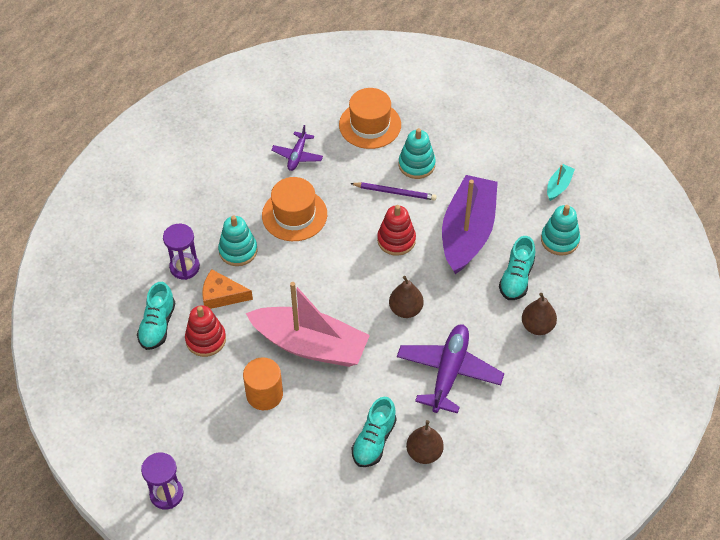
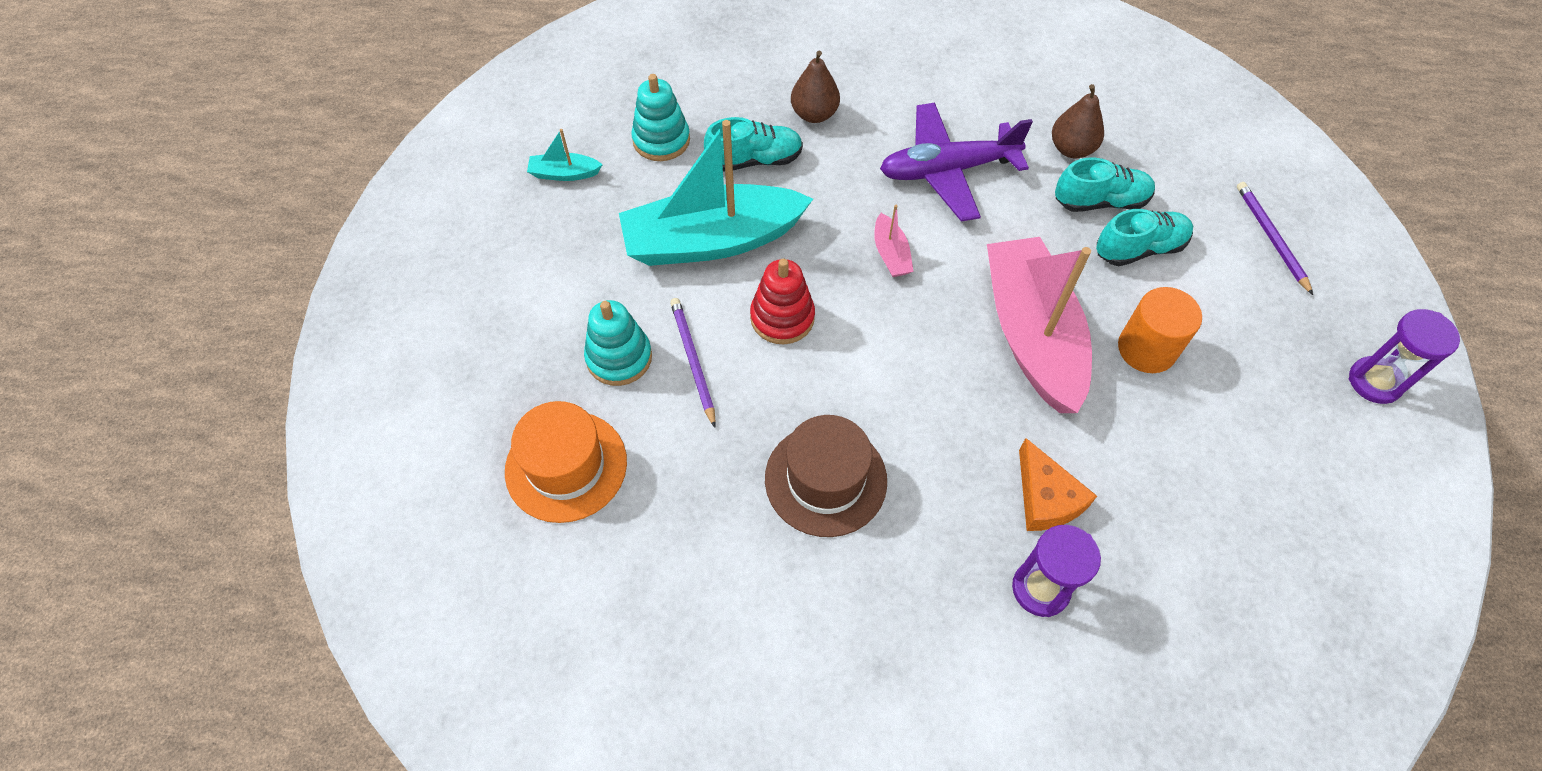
camera: 120 degrees left, 5 degrees up
(157, 325) = (1168, 560): turquoise shoe -> turquoise shoe (1139, 249)
(206, 339) = (1133, 474): red stacking toy -> none
(238, 250) = (950, 524): turquoise stacking toy -> none
(287, 518) = (1271, 238): none -> purple pencil
(294, 215) = (825, 479): orange hat -> brown hat
(297, 155) = (698, 545): purple plane -> none
(405, 309) = (891, 254): brown pear -> pink boat
(467, 232) = (712, 240): purple boat -> turquoise boat

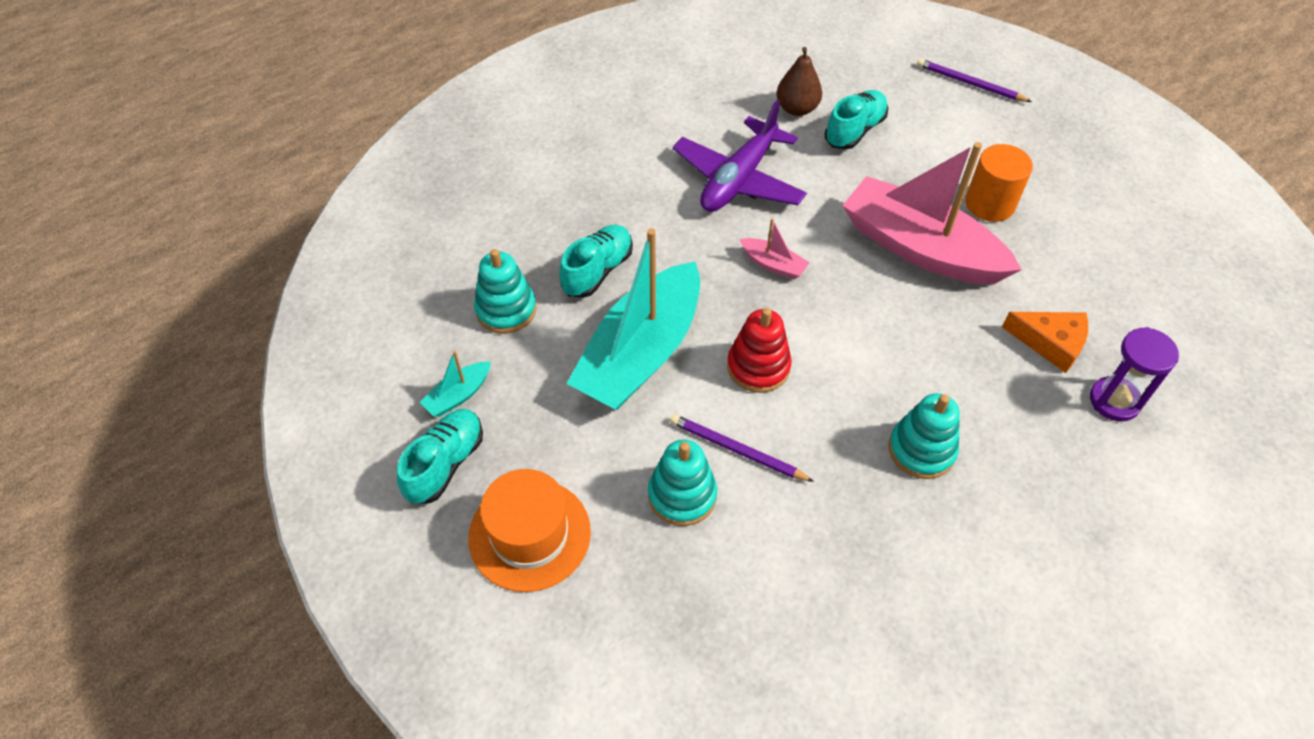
camera: 45 degrees left, 5 degrees down
(566, 466) = (745, 608): orange hat -> orange hat (529, 534)
(814, 114) = (599, 206): brown pear -> none
(825, 479) = (921, 450): brown hat -> turquoise stacking toy
(1139, 249) = (911, 144): turquoise shoe -> turquoise shoe (445, 464)
(1374, 382) = (1115, 129): purple hourglass -> none

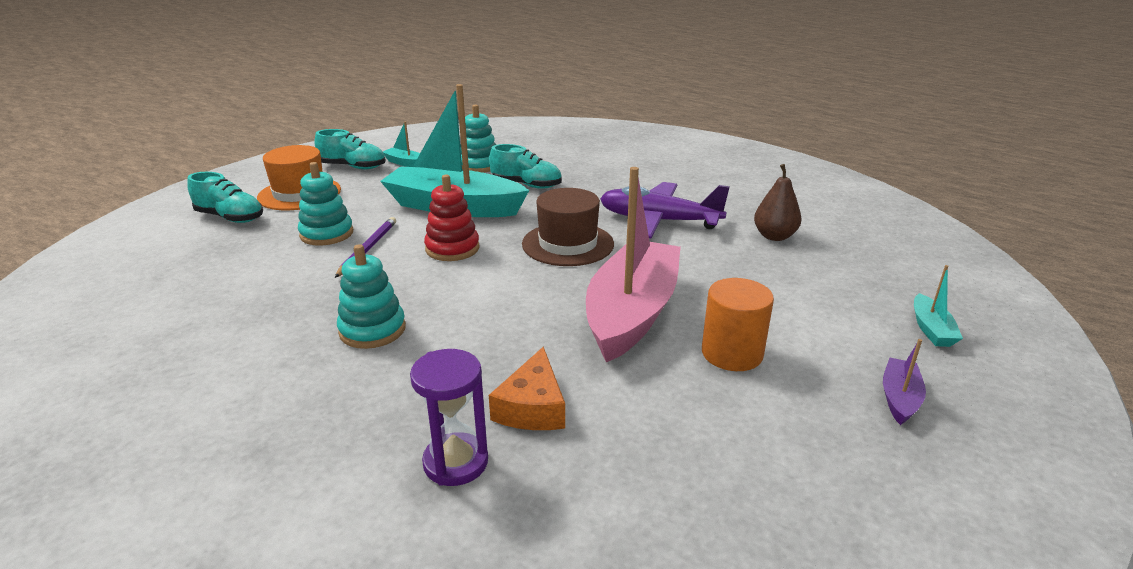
camera: 75 degrees right, 25 degrees down
(773, 264) = (568, 244): pink boat -> brown hat
(854, 131) = (773, 266): turquoise shoe -> turquoise shoe (230, 218)
(970, 84) = (931, 329): purple pencil -> turquoise boat
(1052, 138) = (899, 398): none -> purple boat

